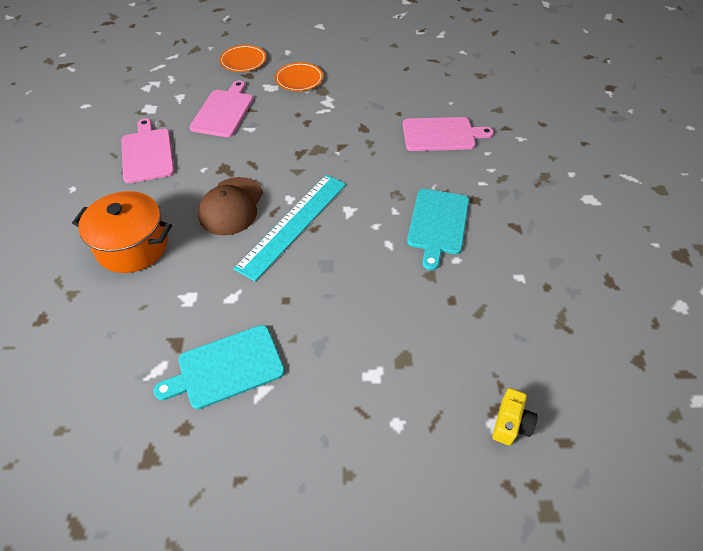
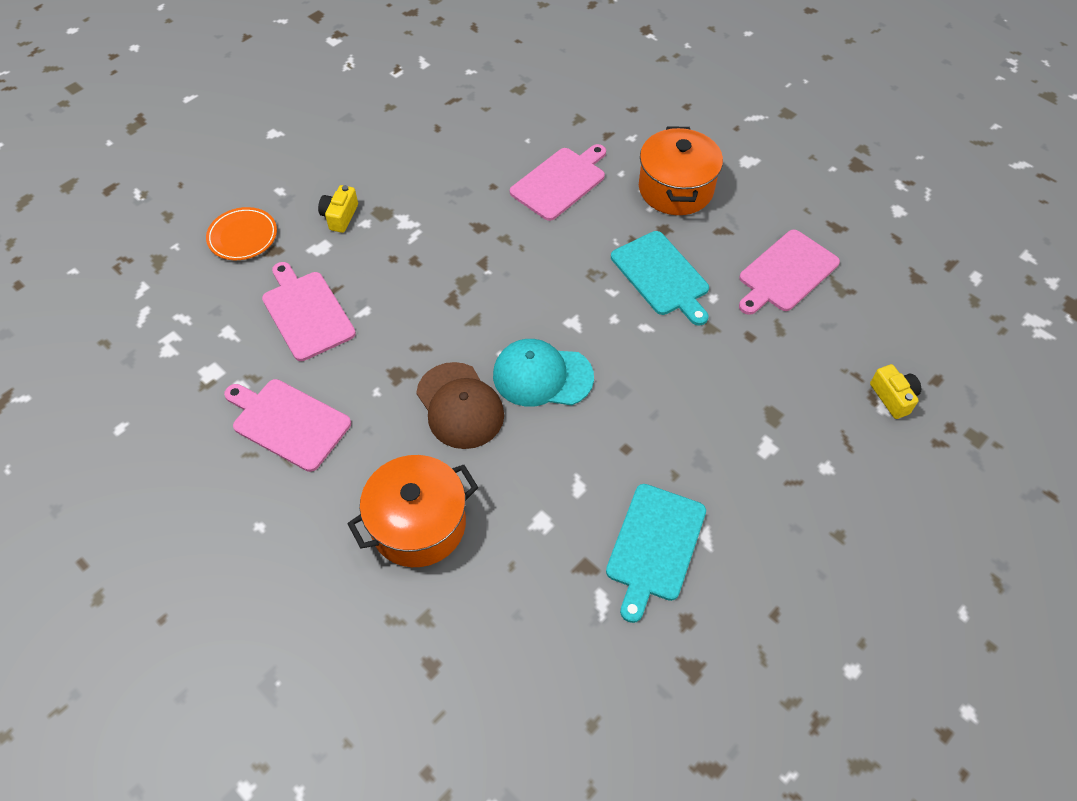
camera: 45 degrees left, 5 degrees up
(293, 224) = (542, 376): turquoise ruler -> turquoise cap
(299, 79) = (340, 216): orange plate -> yellow camera
(513, 183) = (675, 189): none -> orange pot
(530, 282) = (786, 273): none -> pink cutting board

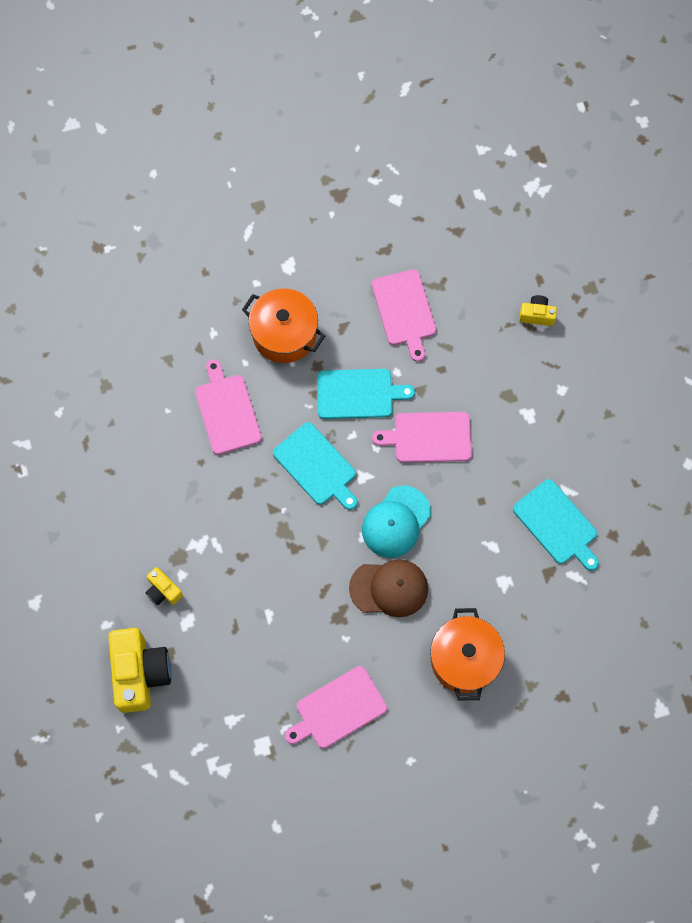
camera: 60 degrees left, 15 degrees up
(243, 236) = (140, 673): orange plate -> yellow camera
(306, 313) = (246, 656): pink cutting board -> pink cutting board (428, 437)
(555, 277) = (316, 466): none -> turquoise cutting board

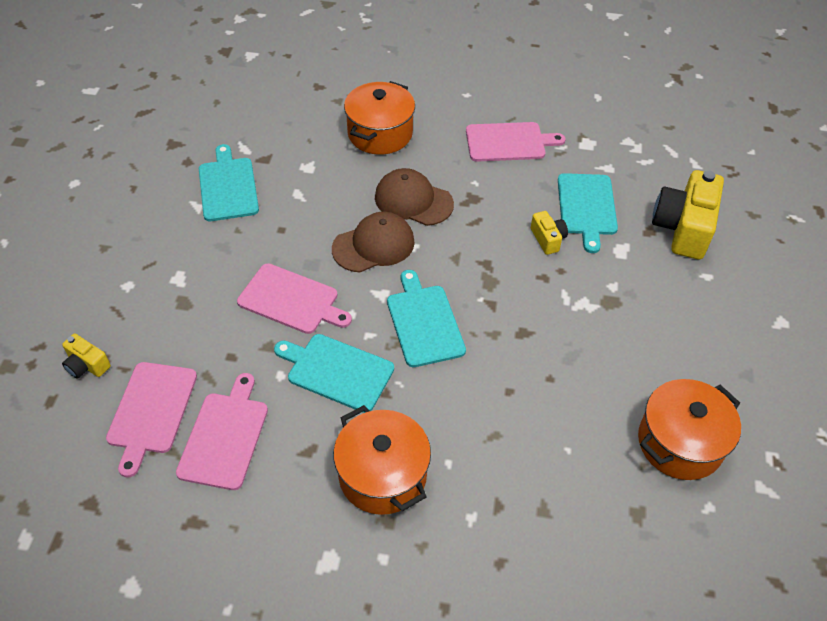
camera: 155 degrees left, 20 degrees down
(90, 452) = (680, 443): none -> orange pot
(163, 590) = (637, 281): yellow camera -> yellow camera (548, 239)
(227, 411) = (496, 418): pink cutting board -> pink cutting board (151, 411)
(233, 657) = (586, 207): none -> turquoise cutting board
(396, 522) = (374, 245): turquoise cap -> brown cap

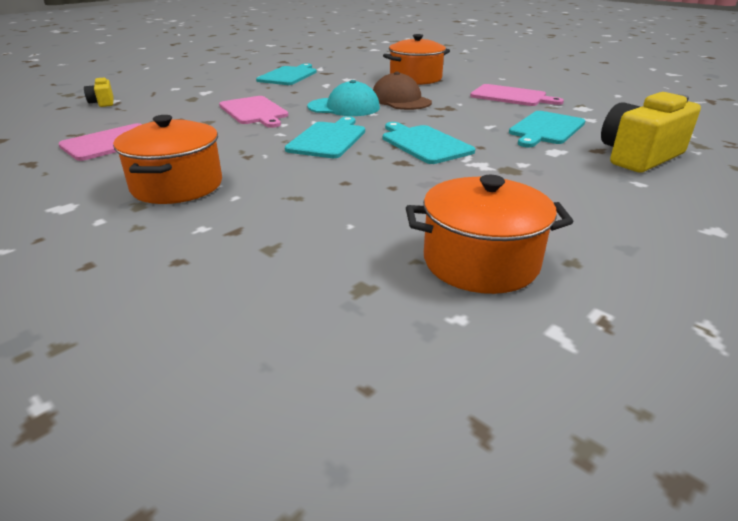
camera: 35 degrees right, 20 degrees down
(151, 411) = (99, 123): pink cutting board -> none
(337, 371) = (232, 140): turquoise cutting board -> turquoise cutting board (424, 143)
(374, 245) = (344, 107): brown cap -> turquoise cap
(548, 239) = (488, 133): yellow camera -> none

